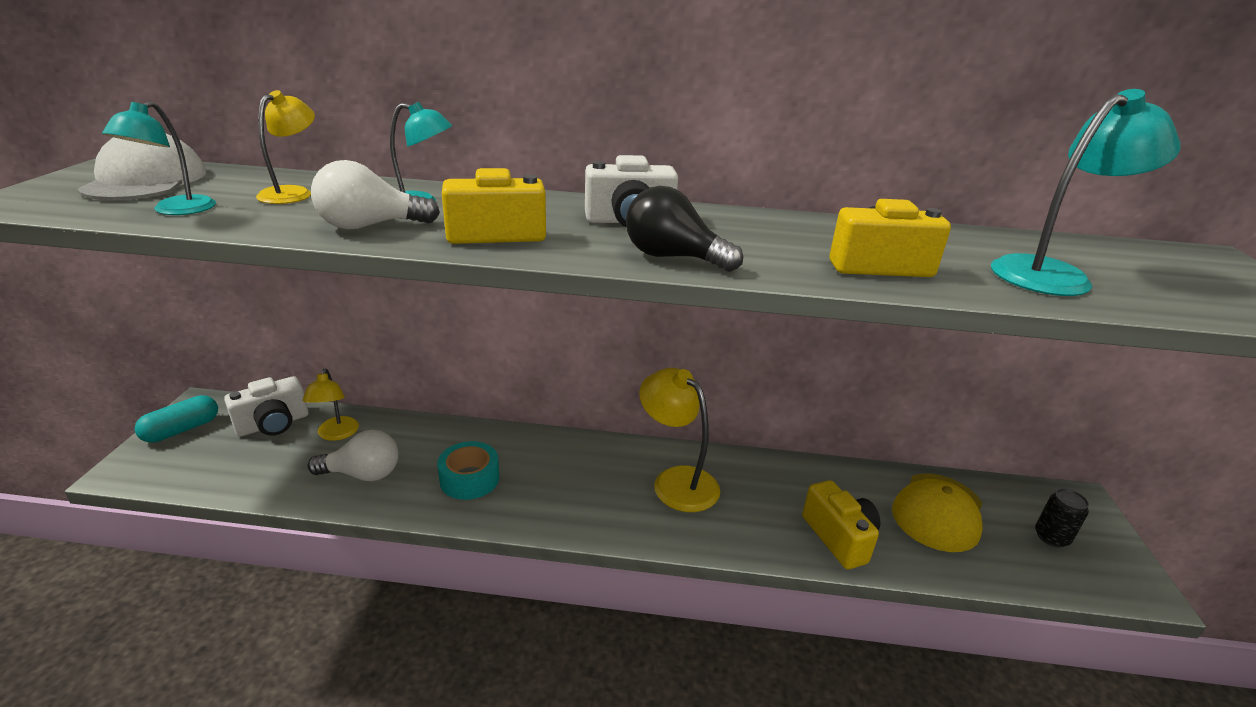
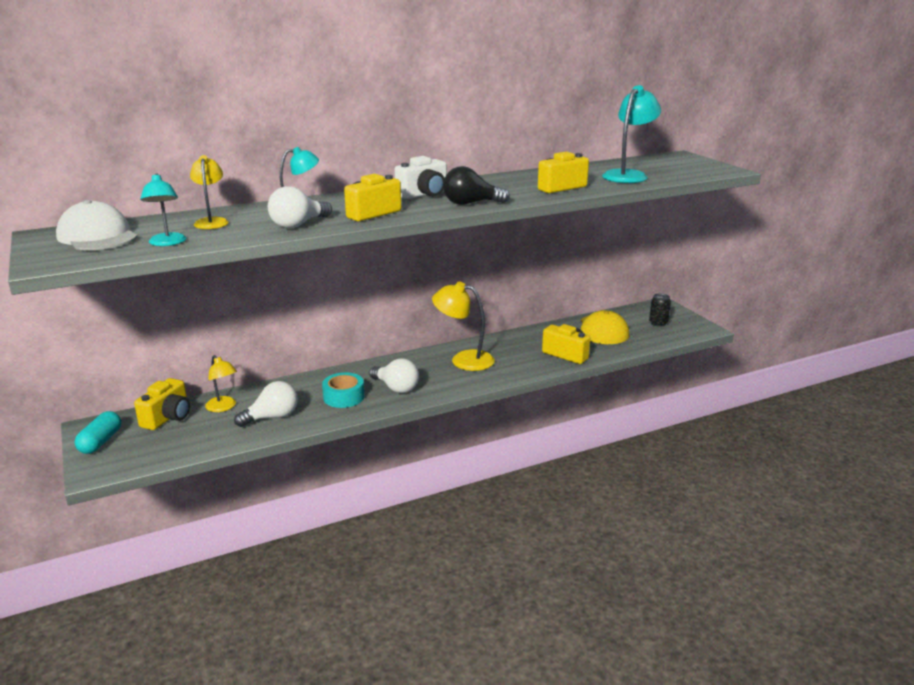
camera: 30 degrees left, 5 degrees down
(273, 424) = (168, 417): white camera -> yellow camera
(544, 492) = (396, 388): none -> white light bulb

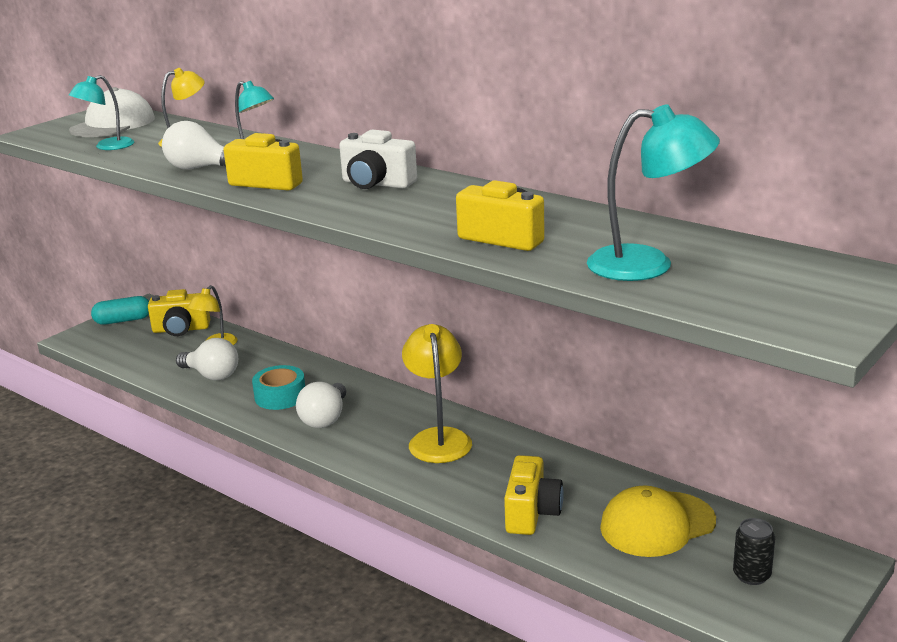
camera: 65 degrees right, 0 degrees up
(470, 203) = (359, 212): black light bulb -> none

